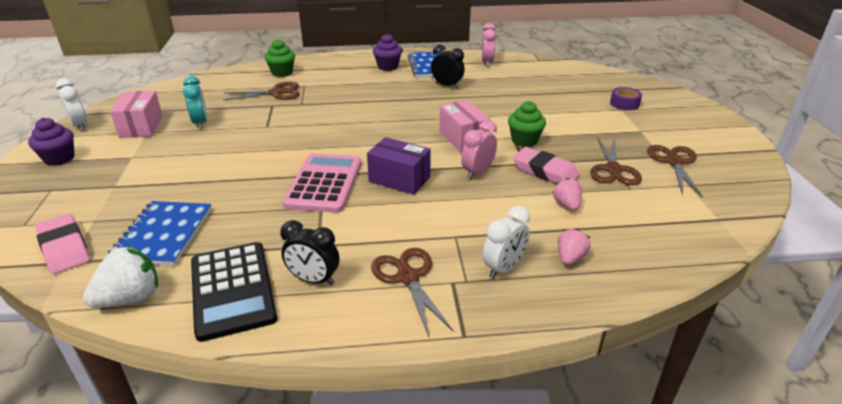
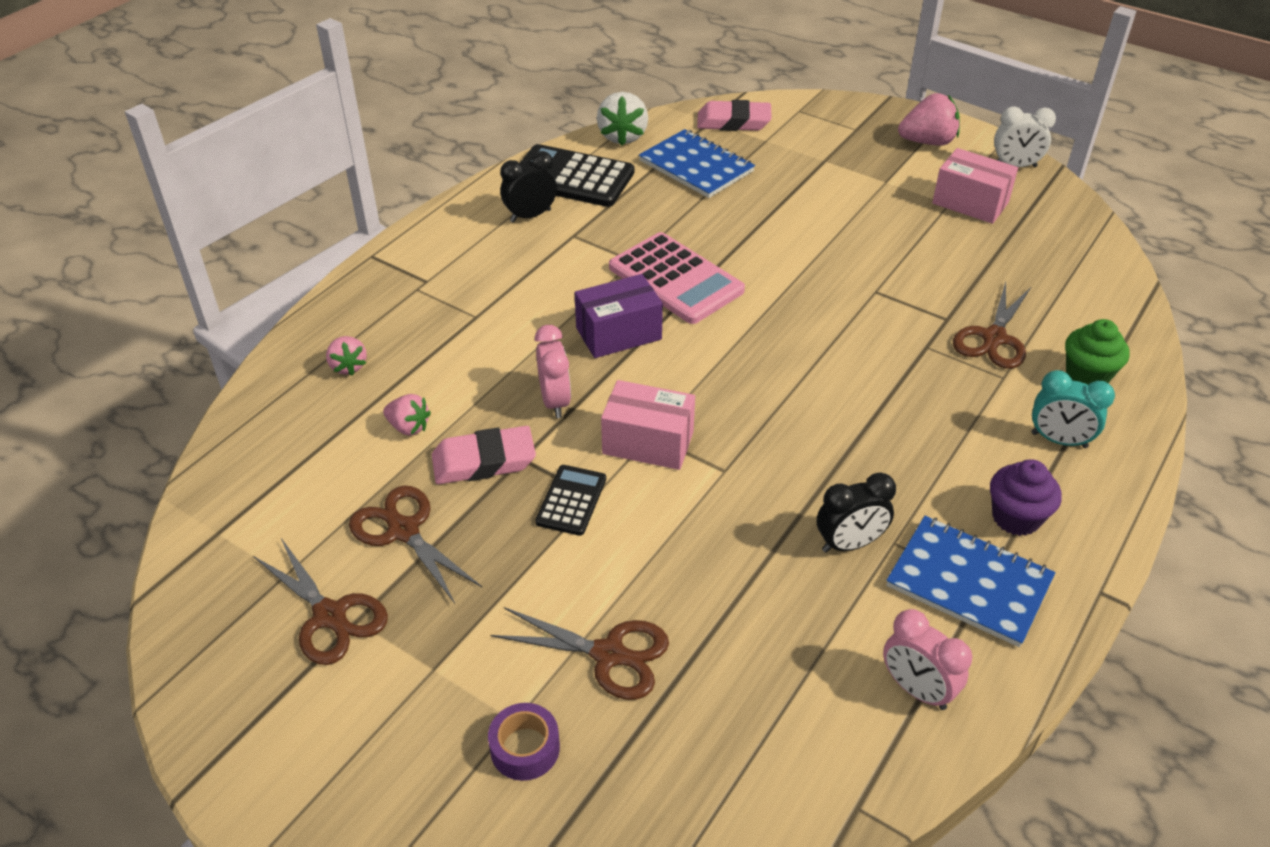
camera: 130 degrees right, 10 degrees up
(59, 158) = (927, 142): purple cupcake -> pink strawberry
(200, 123) = (939, 245): turquoise clock -> turquoise clock (1059, 440)
(407, 277) = (465, 261): brown scissors -> brown scissors (609, 654)
(503, 268) = (398, 318): white clock -> none
(524, 140) = (571, 500): green cupcake -> black calculator

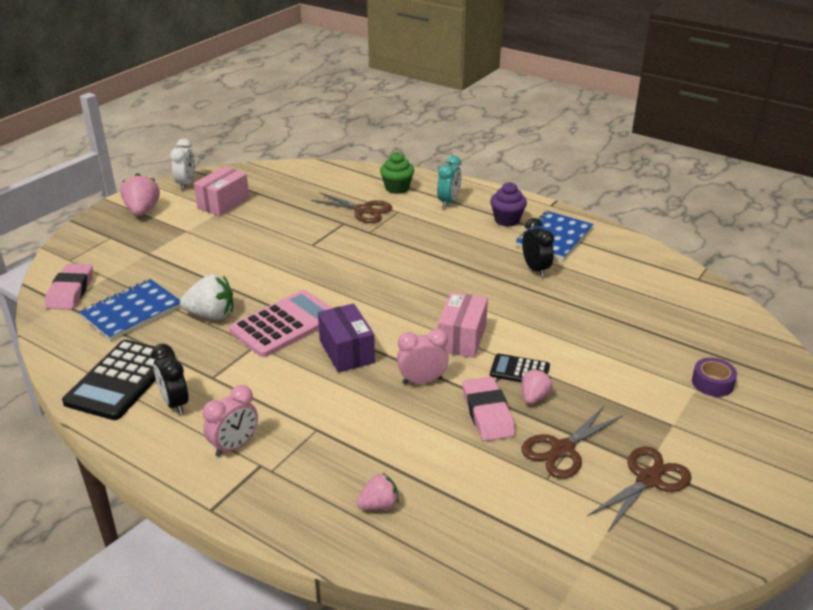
camera: 90 degrees left, 10 degrees down
(408, 427) = (454, 457): pink strawberry -> pink strawberry (534, 397)
(609, 654) = (638, 353): brown scissors -> none
(622, 136) = (64, 351): white strawberry -> white strawberry (211, 315)
(916, 689) = (625, 258): pink clock -> pink clock (234, 445)

